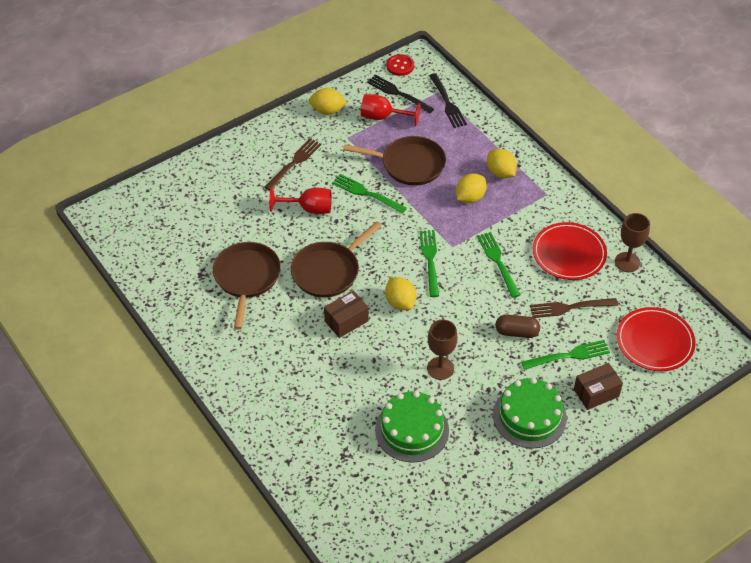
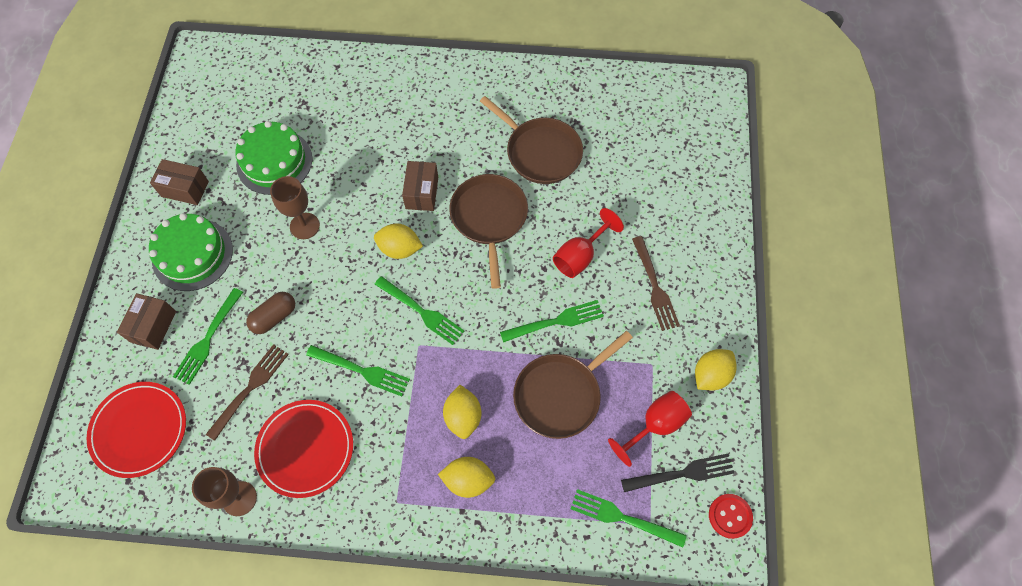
camera: 130 degrees right, 15 degrees up
(447, 103) = (622, 517): black fork -> green fork
(491, 468) = (185, 189): none -> brown box

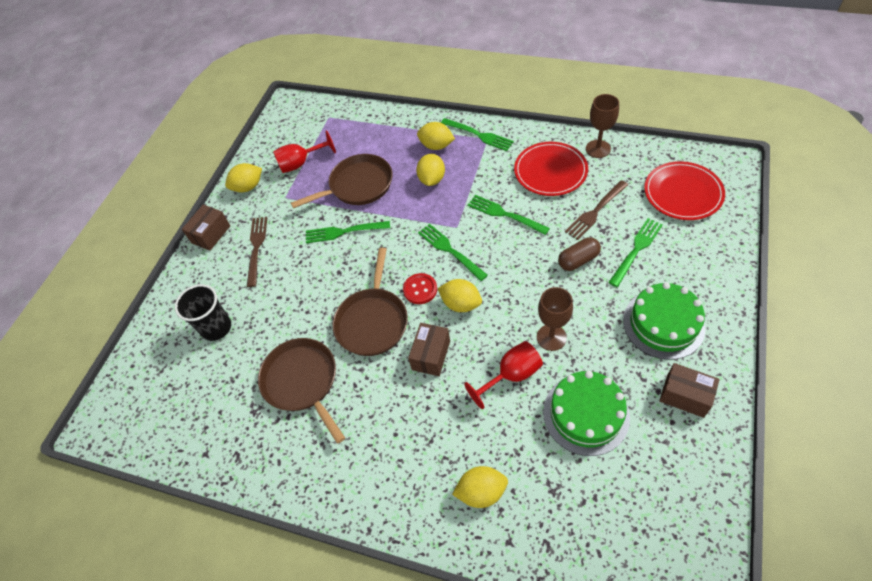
camera: 160 degrees left, 10 degrees down
(153, 326) = (689, 265): brown box -> brown box (211, 234)
(361, 93) = (481, 492): none -> yellow lemon
(580, 256) = (305, 278): red goblet -> red goblet (511, 375)
(622, 517) = (343, 121): green fork -> green fork (479, 135)
(652, 190) = (216, 328): none -> black cup
(682, 473) = (296, 138): black fork -> none
(730, 516) = (279, 117): red button -> red button (420, 289)

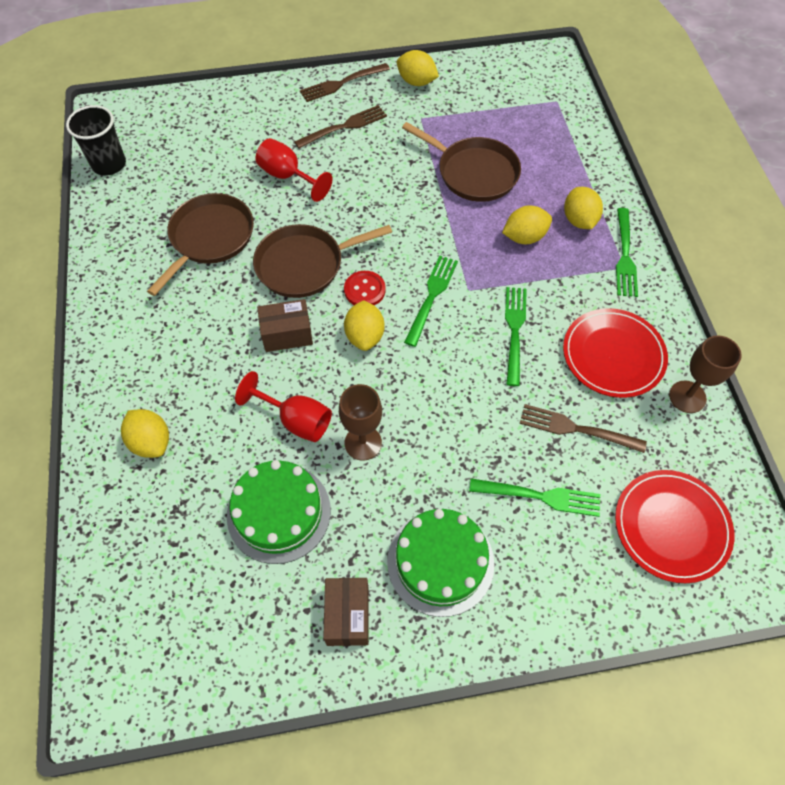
camera: 55 degrees right, 5 degrees up
(211, 234) = (341, 83): brown box -> brown fork
(216, 328) = (238, 143): black cup -> black cup (109, 164)
(300, 163) = (474, 109): red goblet -> red goblet (288, 176)
(343, 232) = (403, 188): green fork -> none
(578, 260) = (488, 434): brown capsule -> none

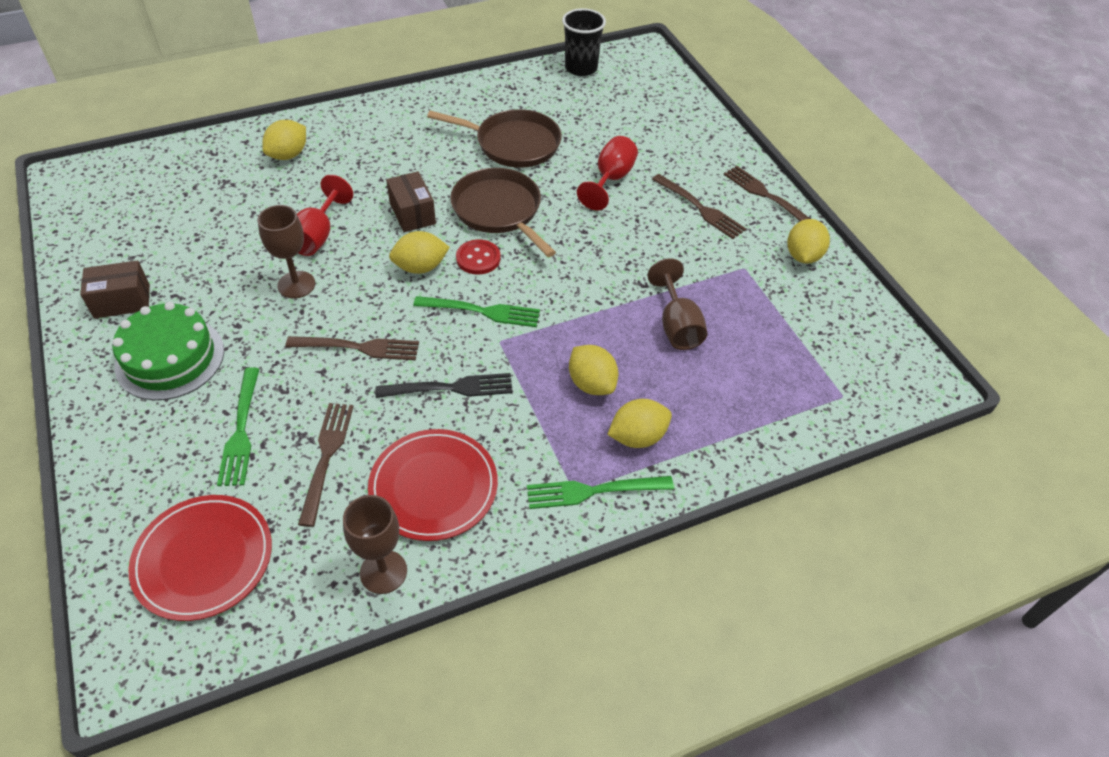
camera: 75 degrees right, 10 degrees down
(279, 512) = (222, 241): green cake -> none
(457, 395) = (359, 347): none -> brown fork
(474, 173) = (677, 326): brown pan -> brown goblet
(514, 330) = (451, 388): green fork -> black fork

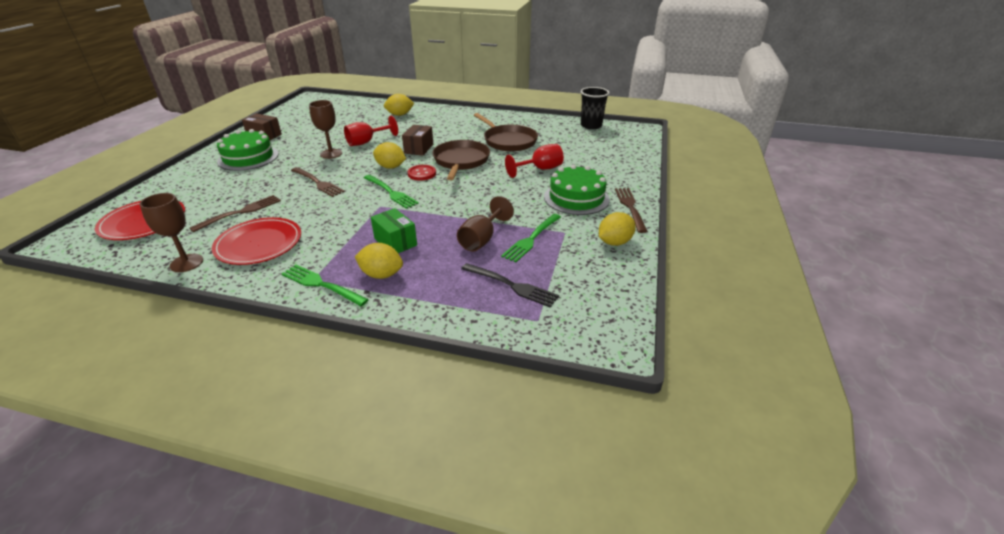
camera: 40 degrees right, 15 degrees down
(241, 431) = (229, 189): green fork -> green fork (531, 239)
(451, 388) = (329, 213): black fork -> black fork (512, 286)
(591, 384) = (395, 242): yellow lemon -> green box
(700, 208) = (576, 198): brown fork -> green cake

